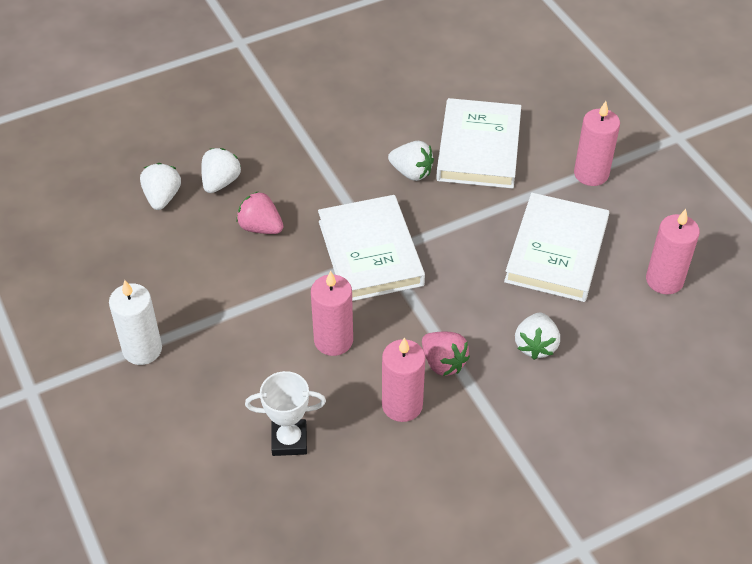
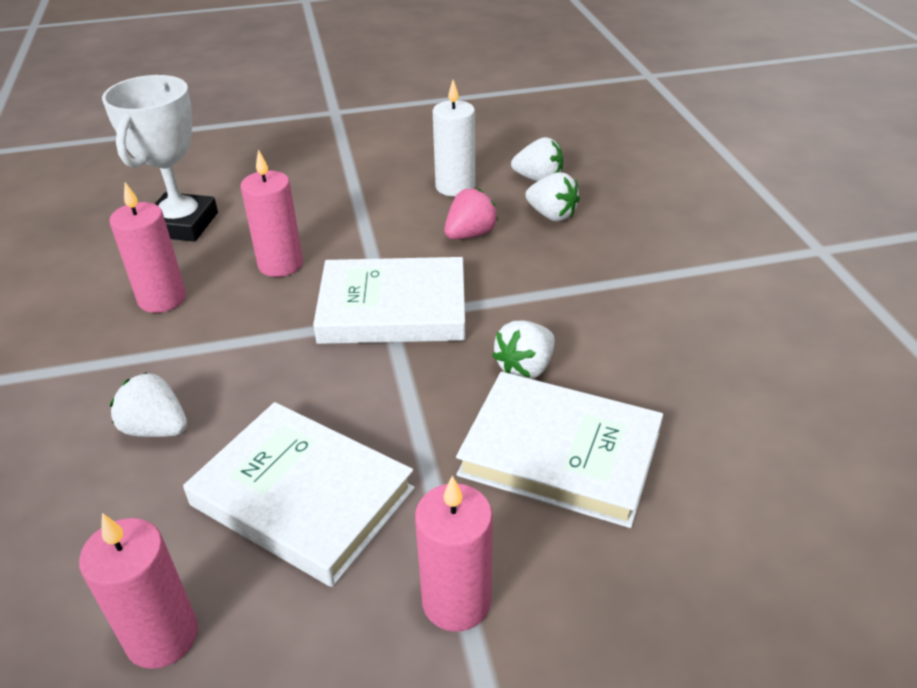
camera: 105 degrees right, 10 degrees down
(142, 349) = (343, 159): white candle -> white candle (455, 187)
(289, 440) = (182, 224): white trophy -> white trophy, size x1.57
(443, 363) = (192, 339): pink strawberry -> none

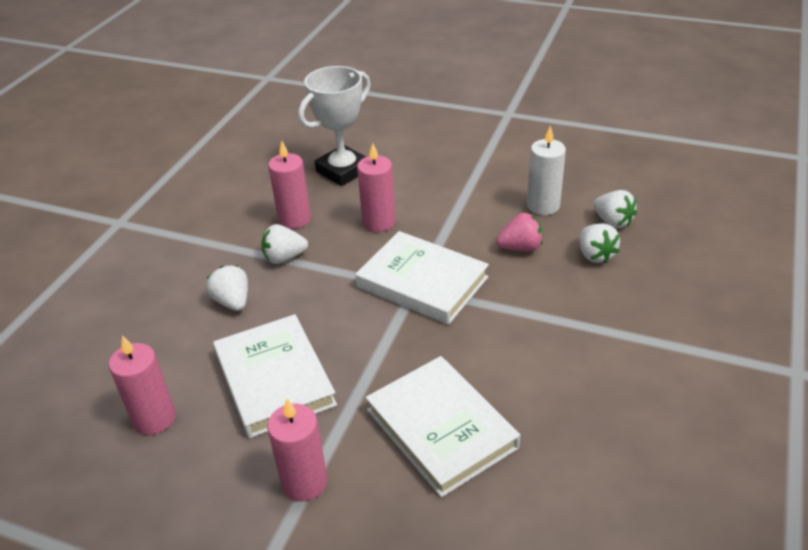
camera: 35 degrees right, 0 degrees up
(525, 368) = (471, 361): white strawberry -> white strawberry (284, 258)

